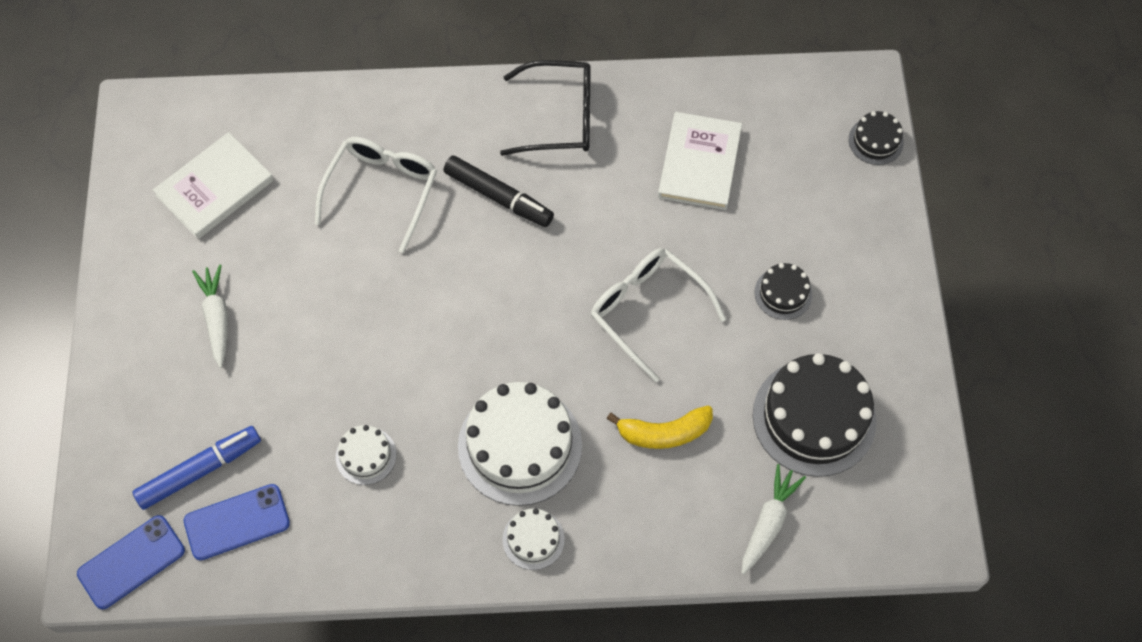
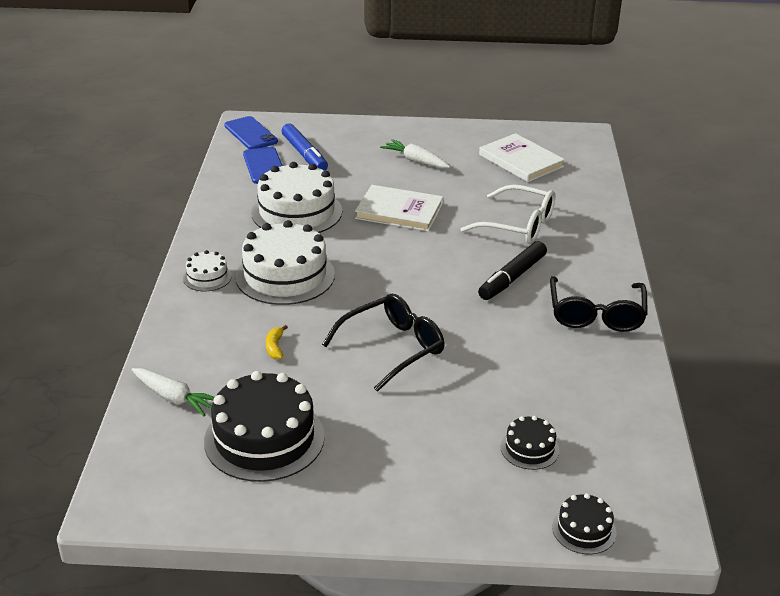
camera: 95 degrees right, 30 degrees down
(217, 318) = (415, 161): white carrot -> white carrot turned 135 degrees counterclockwise
(366, 456) = (297, 212): white cake -> white cake, size x2.05
(647, 311) = (393, 348): white glasses -> black glasses
(664, 433) = (275, 347): yellow banana -> yellow banana, size x0.56
(699, 163) = (549, 393): white book -> white book (399, 211)
(783, 293) = (399, 433): black cake -> black cake (529, 448)

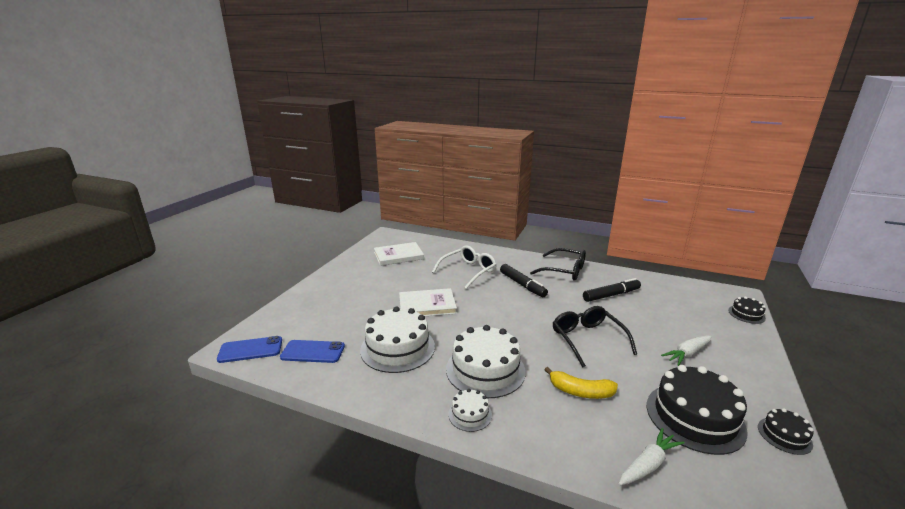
camera: 70 degrees left, 10 degrees down
(275, 347) = (580, 392): yellow banana -> yellow banana, size x1.77
(304, 154) = (314, 329): blue marker -> none
(399, 211) = (427, 305): white book -> white book turned 45 degrees clockwise
(415, 161) = (367, 287): white carrot -> white carrot (687, 354)
(529, 448) = (684, 314): black cake -> black cake (784, 435)
(543, 367) = (611, 295): none -> black marker

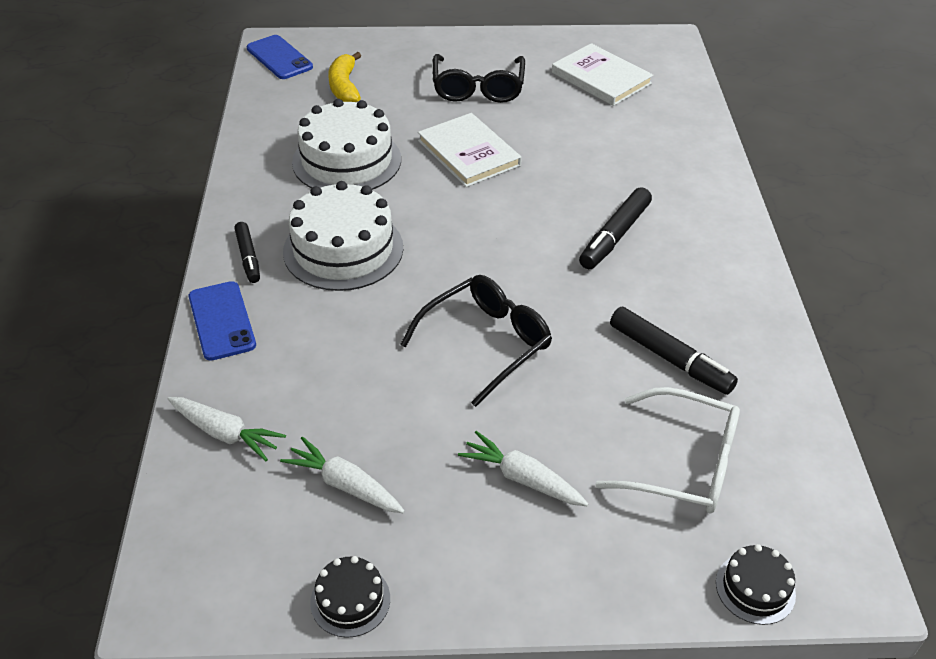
camera: 65 degrees right, 20 degrees up
(313, 352) = (300, 100): blue phone -> blue phone (221, 321)
(468, 271) = (611, 164): white glasses -> white glasses (683, 464)
(470, 414) = (248, 257): white cake -> black marker
(564, 271) = (720, 280): black glasses -> black glasses (478, 88)
(580, 392) = (343, 351): yellow banana -> yellow banana (344, 87)
(694, 417) = (345, 485): black cake -> white carrot

